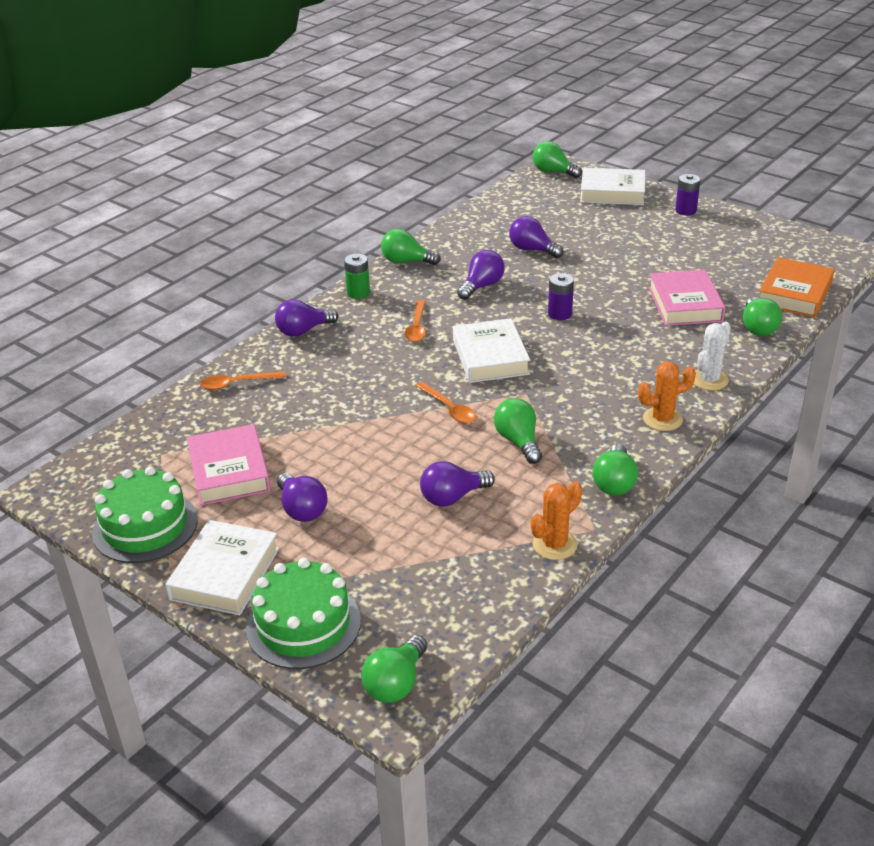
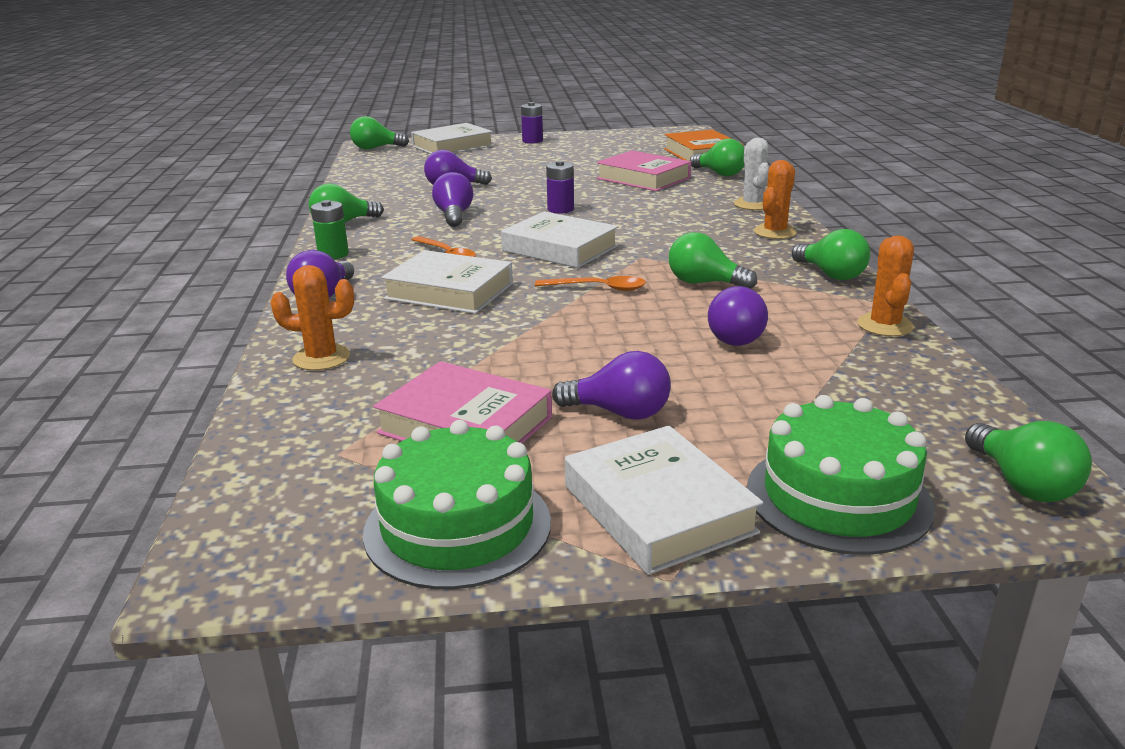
camera: 45 degrees left, 10 degrees down
(237, 384) = (321, 358): orange spoon -> orange cactus
(368, 363) = (449, 291): none -> white book

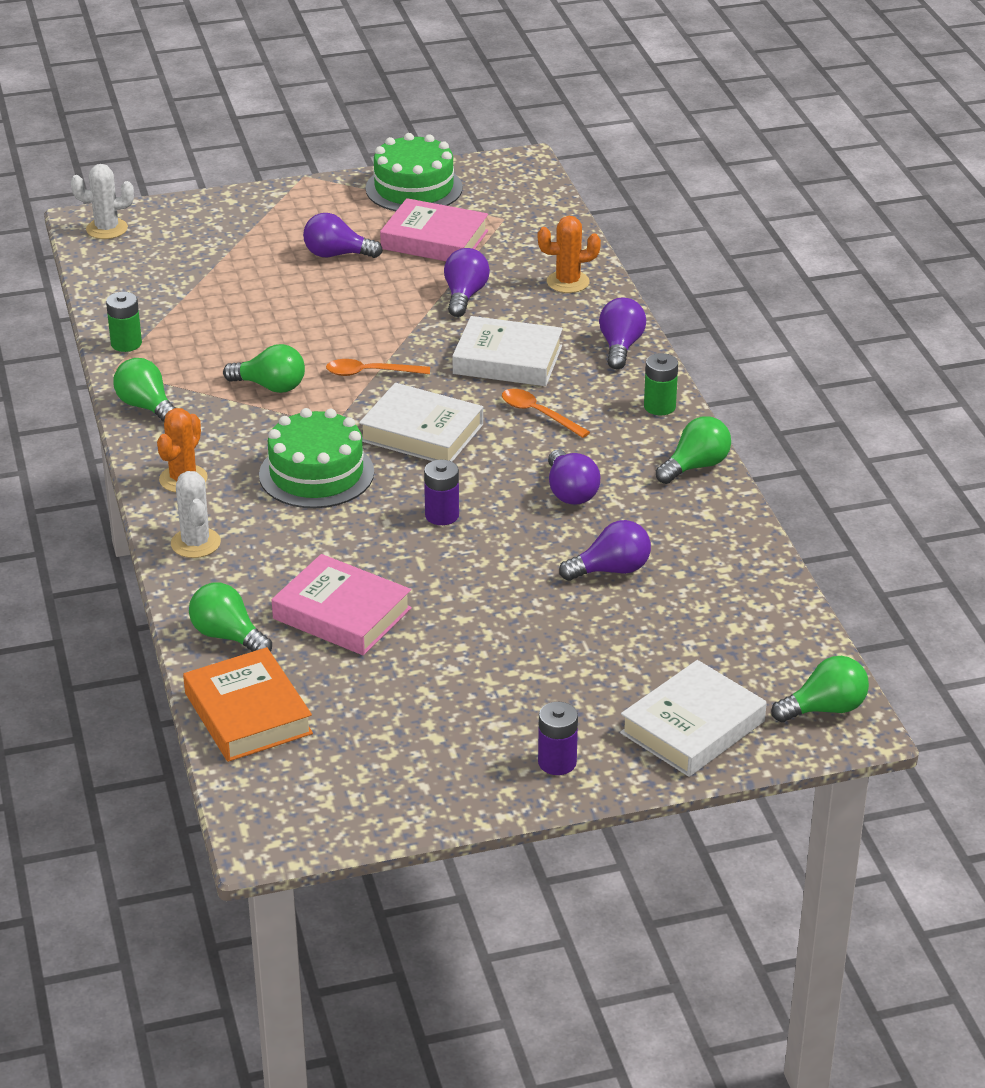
camera: 170 degrees right, 10 degrees up
(658, 509) = (310, 203): white book -> none
(738, 337) = (249, 323): purple light bulb -> purple light bulb (464, 296)
(838, 497) = (212, 215): green cake -> green cake (316, 473)
(885, 325) = (126, 343): orange cactus -> green battery
(1022, 484) = (107, 229): green light bulb -> white cactus

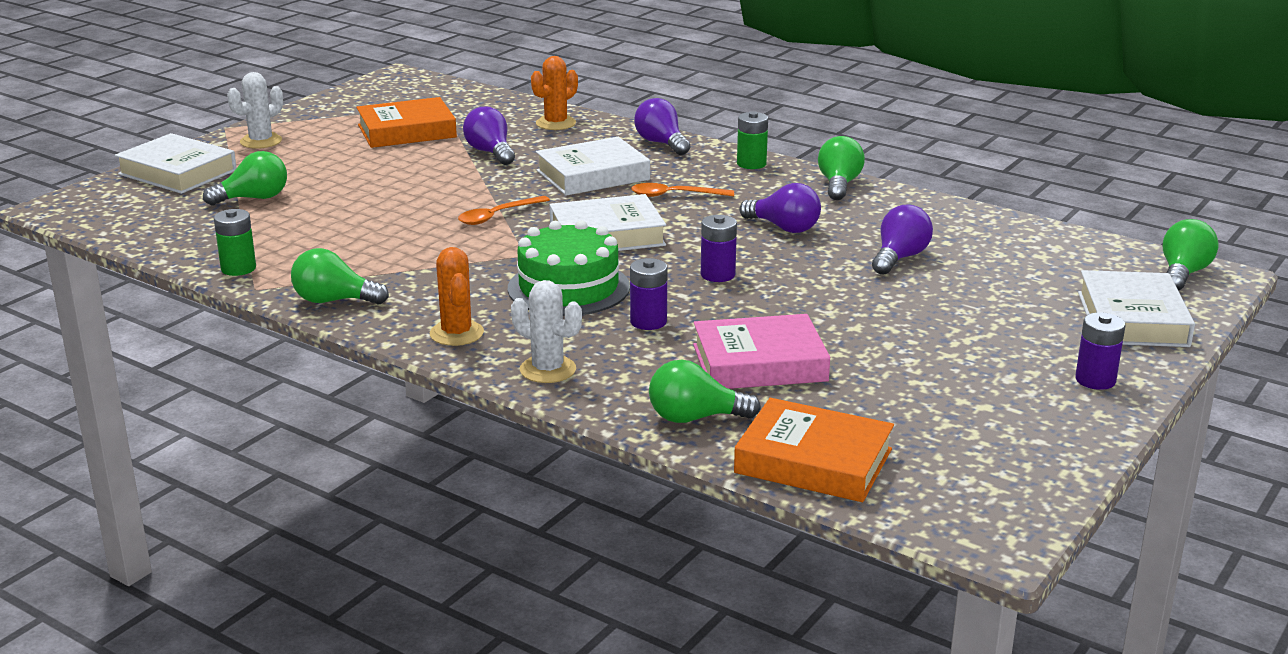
camera: 40 degrees left, 10 degrees down
(107, 229) = (87, 206): white cactus -> white cactus (261, 141)
(208, 217) = (177, 172): none -> white book
(270, 386) = (427, 251): green light bulb -> green light bulb (254, 198)
(323, 535) = (648, 322): none -> purple battery
(337, 255) = (339, 161): purple light bulb -> none
(414, 188) = (335, 110): green cake -> none
(434, 240) = (407, 131): pink book -> orange book

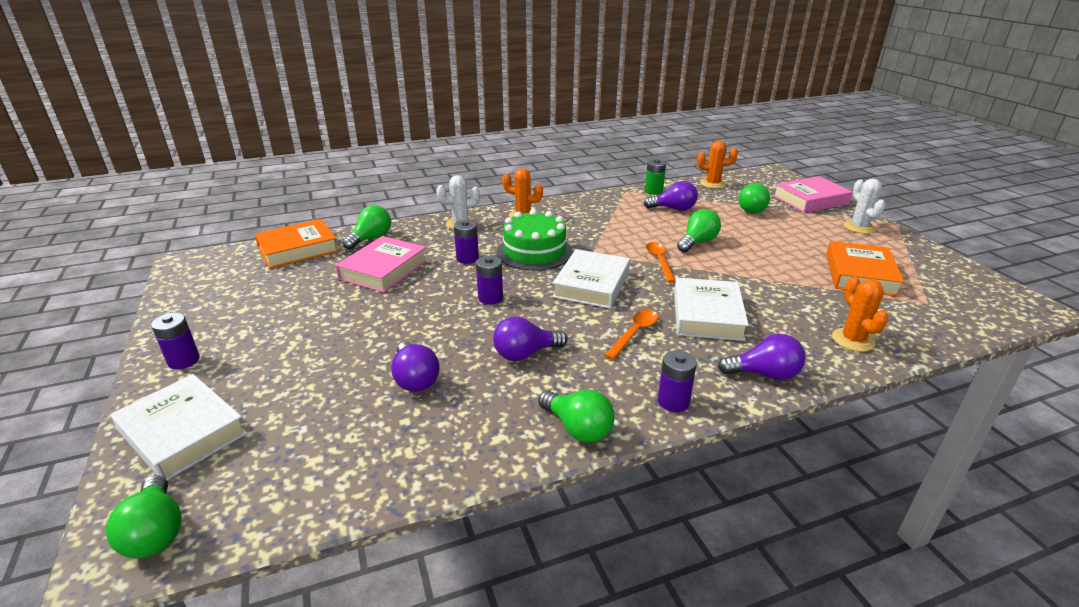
camera: 125 degrees right, 5 degrees up
(159, 236) = (712, 184): none -> orange cactus
(177, 172) = (810, 200): white book -> pink book
(334, 301) = (592, 201): green light bulb -> green light bulb (697, 242)
(490, 152) = (789, 291): purple light bulb -> purple light bulb (673, 209)
(751, 164) = (673, 401): green battery -> purple battery

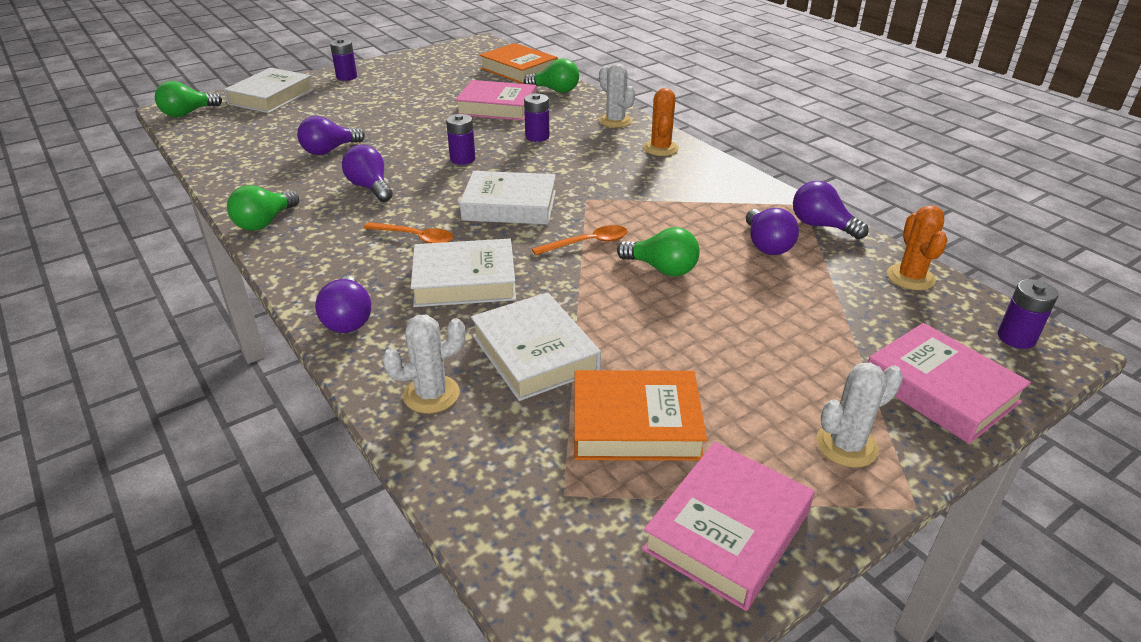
camera: 75 degrees right, 5 degrees up
(534, 252) = (571, 166): green cake -> none
(653, 191) = (821, 226): green battery -> purple light bulb
(673, 401) = (300, 265): purple battery -> purple battery (1016, 338)
(750, 209) = (828, 316): green light bulb -> none
(798, 297) = (534, 353): none -> white book
(853, 340) = (431, 394): orange cactus -> white cactus
(932, 264) = (727, 530): none -> pink book

